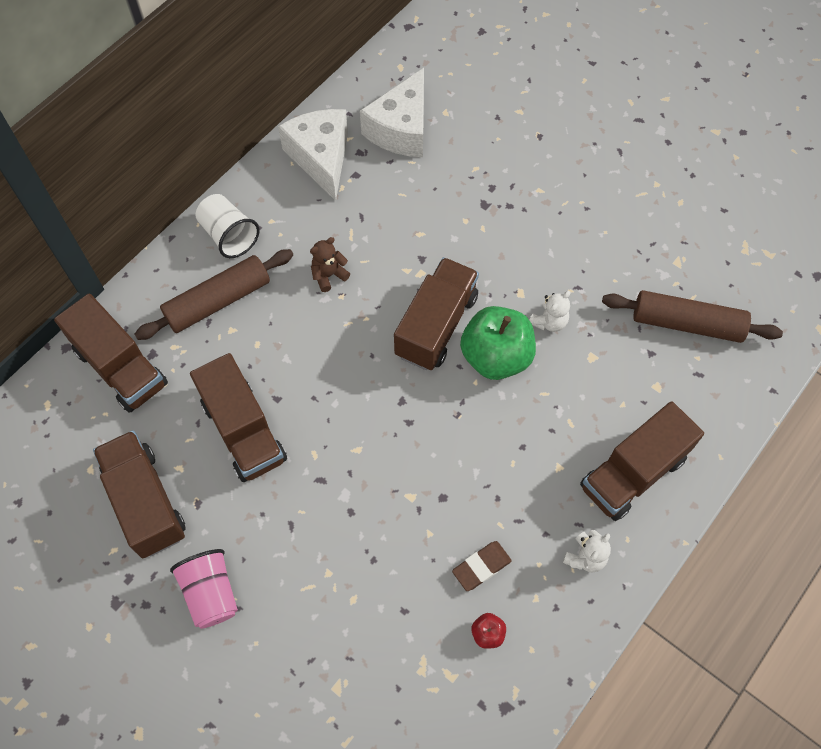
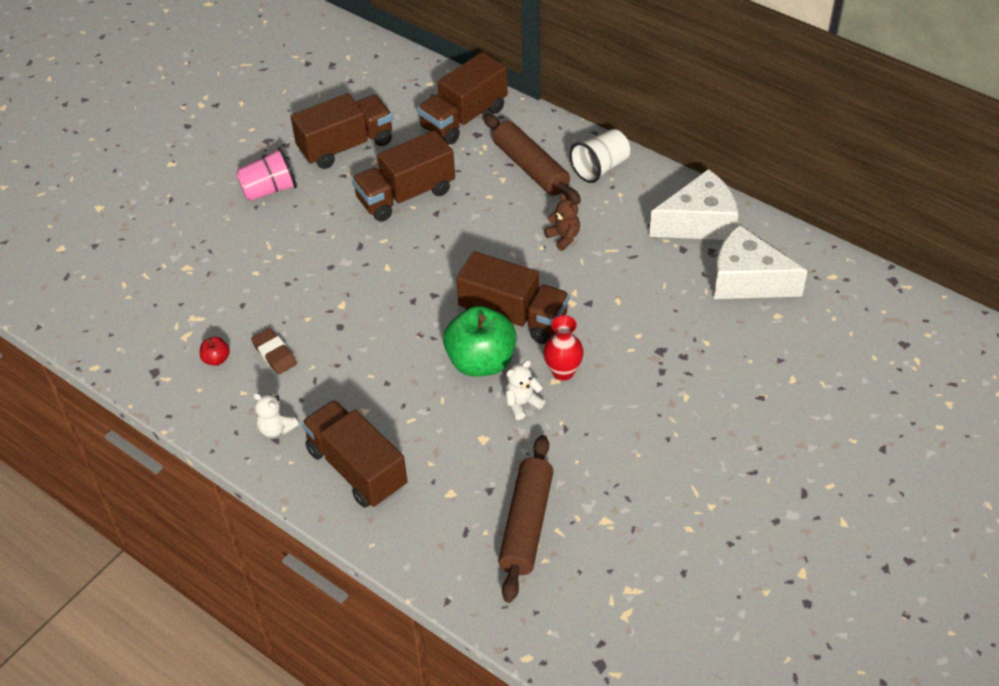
camera: 90 degrees right, 15 degrees down
(509, 285) = (563, 372): none -> red vase
(549, 322) = (522, 404): white teddy bear -> white teddy bear turned 105 degrees clockwise

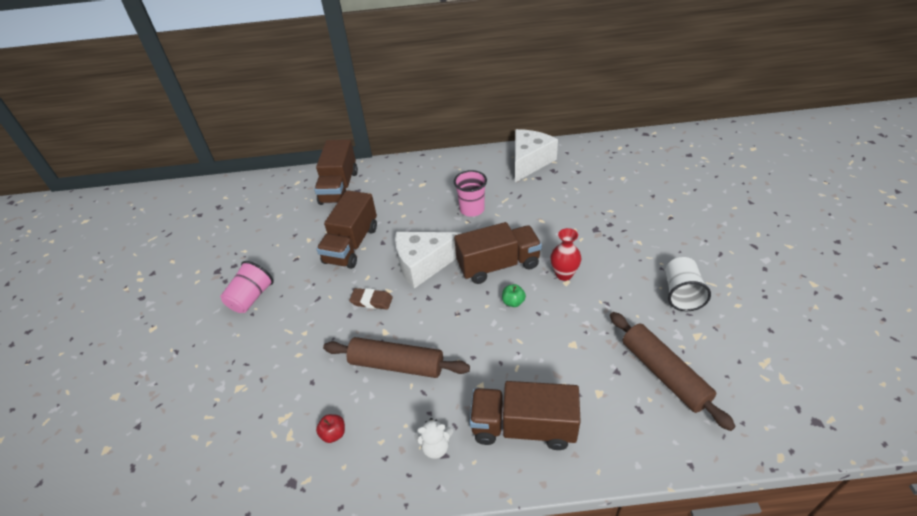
camera: 40 degrees left, 5 degrees down
(274, 354) = (374, 397): brown eraser -> brown eraser (371, 301)
(346, 146) = (279, 242): brown truck -> none
(481, 362) = (513, 302): green apple -> green apple, size x0.41
(522, 404) = (566, 307): white teddy bear -> none
(531, 168) = (409, 188): brown rolling pin -> brown rolling pin (397, 364)
(563, 237) = (472, 209): brown teddy bear -> pink cup
(600, 168) = (447, 167): white cup -> white cup (681, 294)
(747, 280) = (587, 172): white cheese -> white cheese (424, 264)

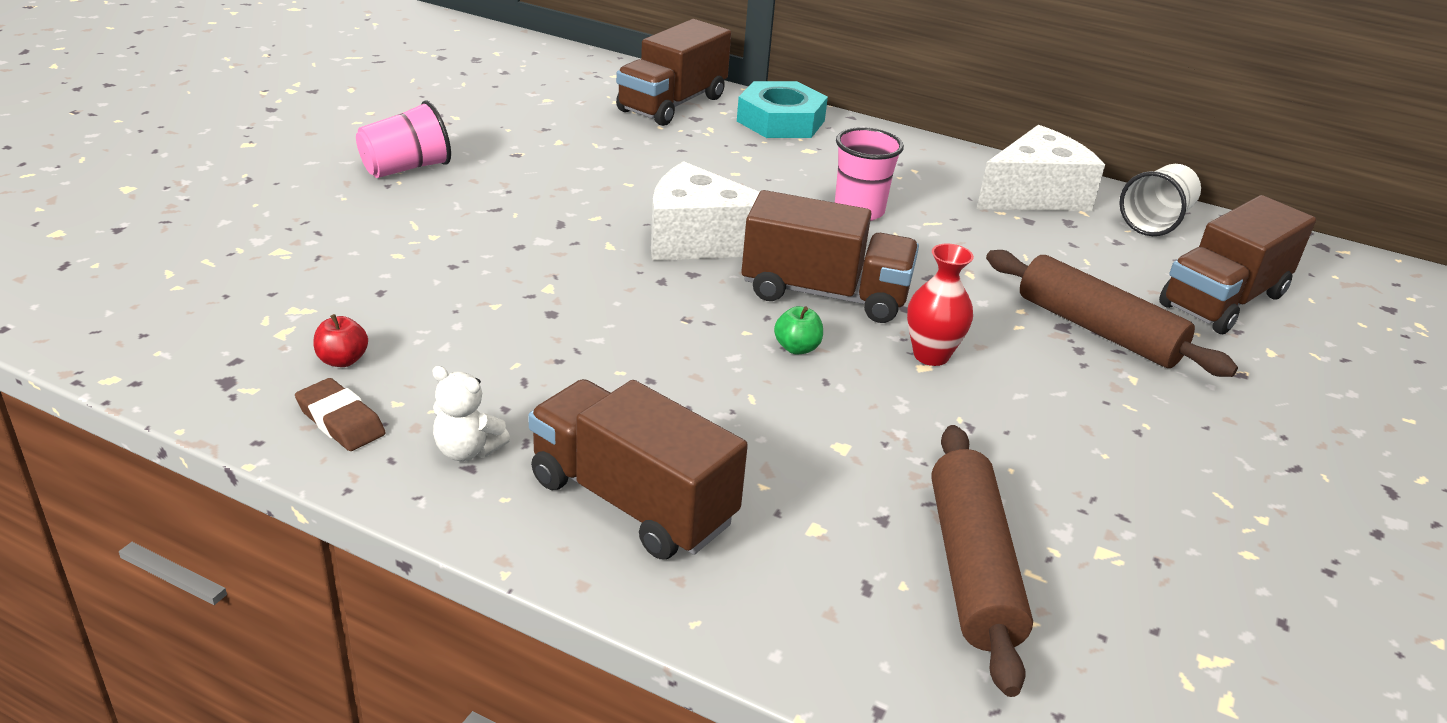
camera: 25 degrees right, 10 degrees down
(351, 245) = (614, 173): brown truck -> brown truck (1223, 300)
(371, 301) = (570, 245): brown eraser -> brown eraser (340, 421)
(395, 173) = (780, 121): none -> turquoise nut
(397, 364) = (522, 331): brown rolling pin -> brown rolling pin (1098, 330)
(681, 294) = (1139, 482): white cup -> white cup (1155, 221)

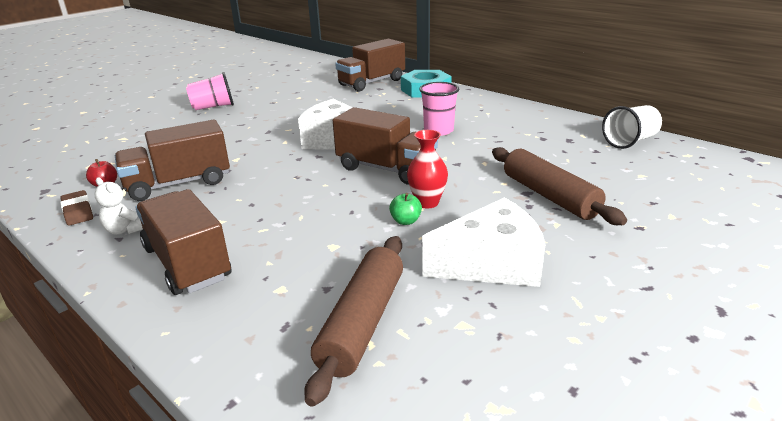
camera: 20 degrees right, 5 degrees down
(797, 348) = (347, 194): green apple -> green apple (405, 221)
(1035, 195) = (555, 126): white cheese -> white cheese (491, 264)
(1223, 300) = (652, 185): brown truck -> brown truck (179, 183)

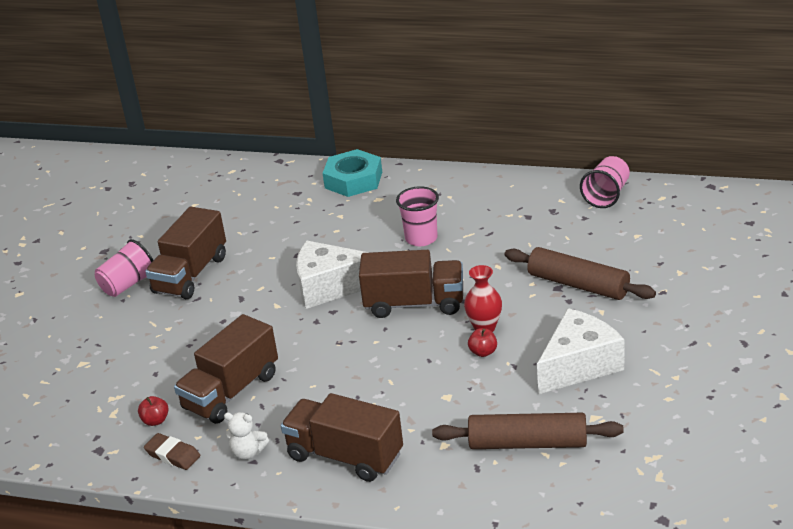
camera: 25 degrees left, 5 degrees up
(362, 323) = (527, 443): brown rolling pin -> brown rolling pin turned 75 degrees counterclockwise
(372, 82) = (278, 185): brown truck -> brown truck (190, 274)
(405, 221) = (483, 352): green apple -> red apple
(630, 141) = (606, 195): white cup -> pink cup

